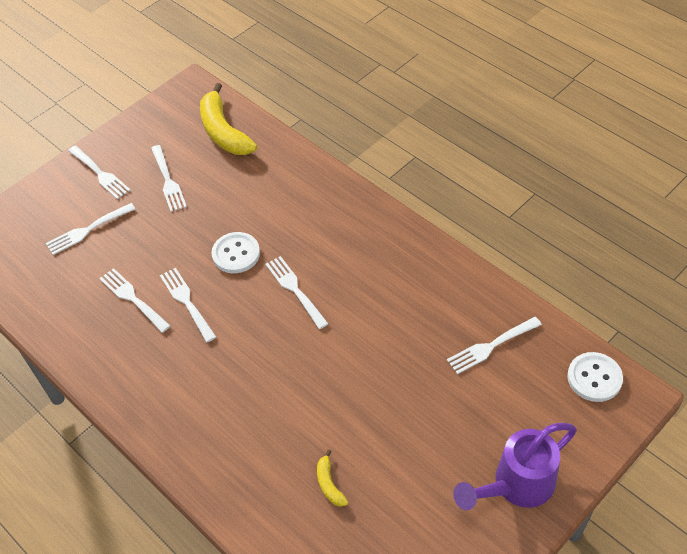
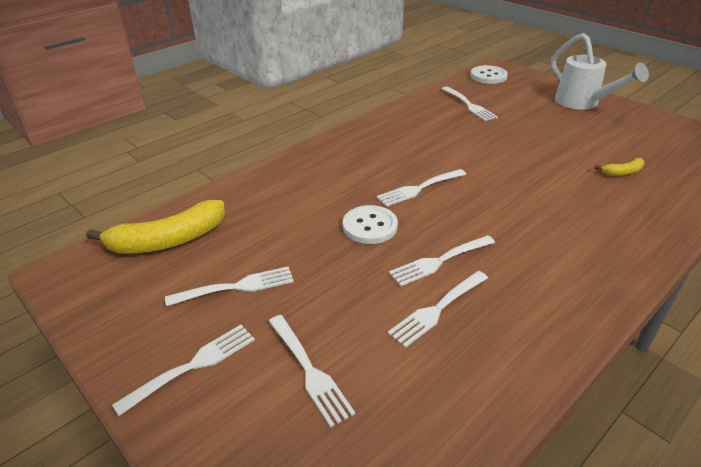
camera: 90 degrees left, 15 degrees down
(515, 486) = (583, 103): purple watering can -> white watering can

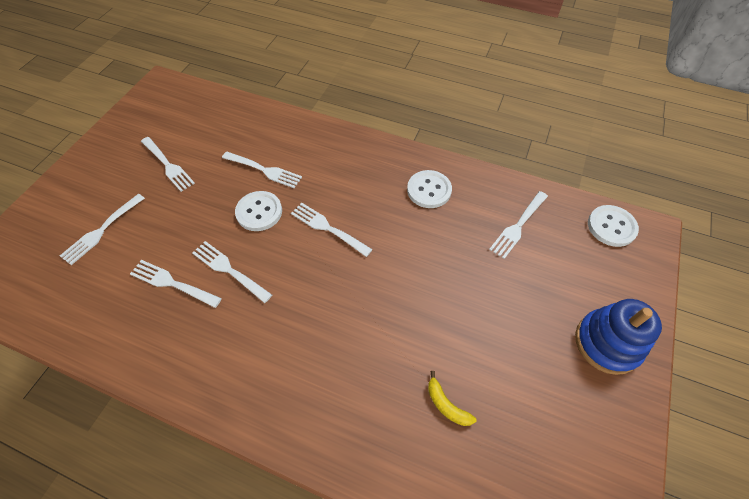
camera: 65 degrees right, 20 degrees up
(168, 240) = (204, 112): yellow banana -> none
(193, 366) = (97, 176): white fork -> white fork (264, 170)
(408, 130) = (429, 190): none -> white button
(583, 103) = (607, 343): white watering can -> blue stacking toy

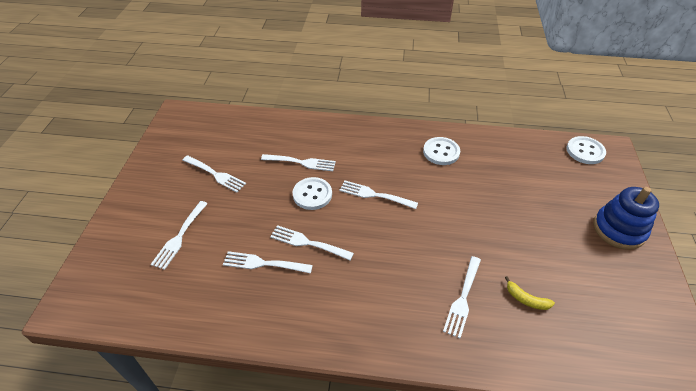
camera: 15 degrees left, 10 degrees down
(518, 226) = (519, 164): white fork -> white fork (462, 298)

